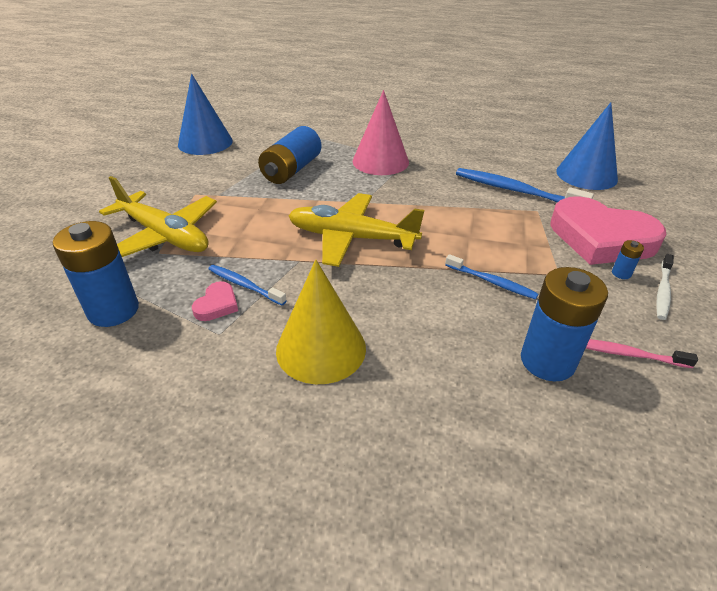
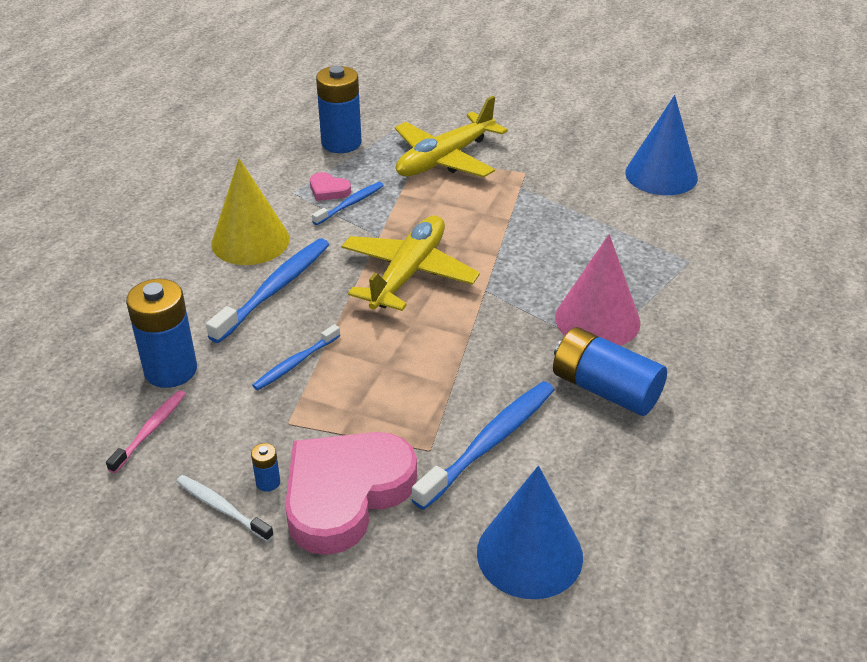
camera: 100 degrees right, 0 degrees up
(291, 170) = (576, 240): blue battery -> blue battery (605, 389)
(399, 313) = (274, 289): none -> blue toothbrush

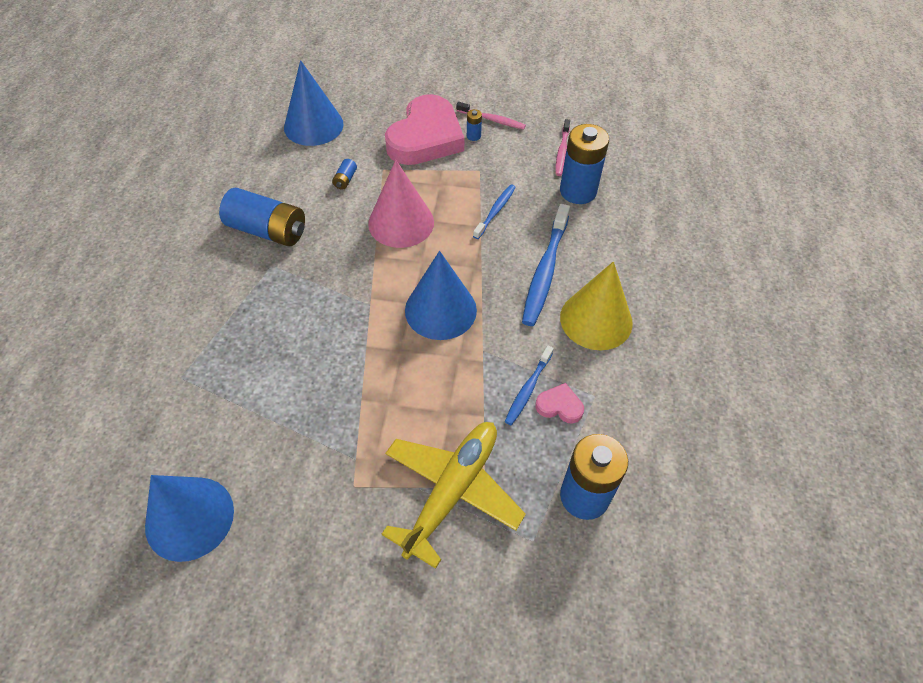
camera: 165 degrees right, 15 degrees up
(222, 508) = (492, 120): white toothbrush -> pink toothbrush
(408, 273) = (440, 310): yellow plane -> blue cone
(489, 443) = (345, 180): blue toothbrush -> blue battery
(597, 319) = (272, 291): pink cone -> pink cone (401, 222)

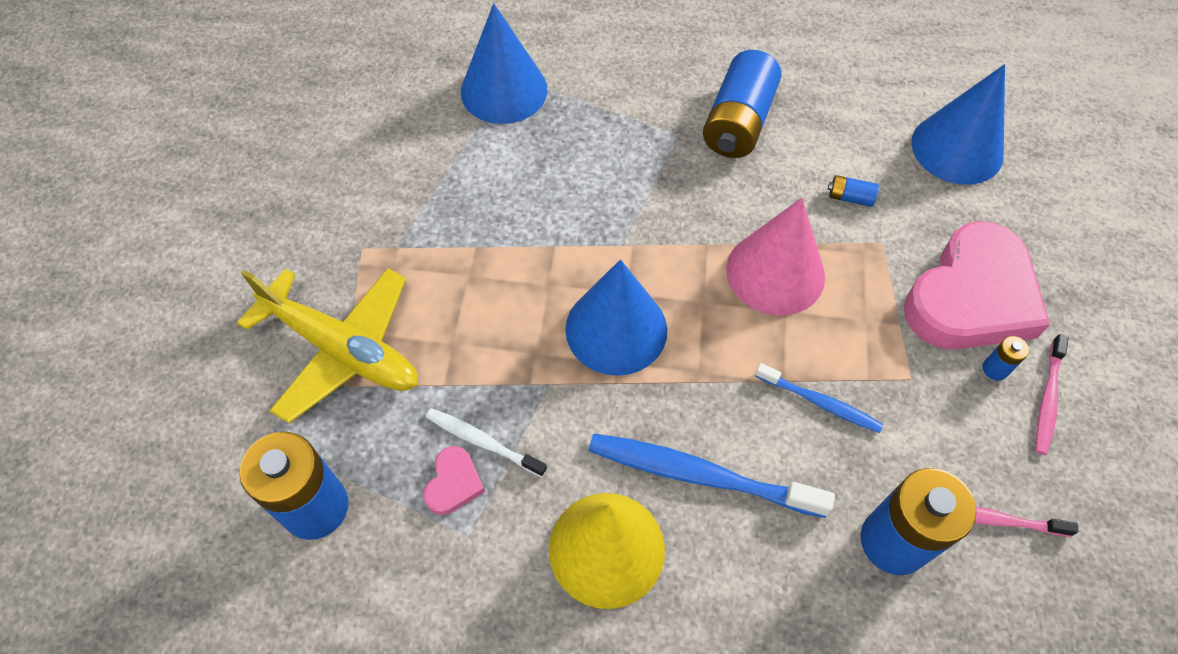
camera: 90 degrees right, 5 degrees up
(189, 518) = (344, 112): blue cone -> blue cone (504, 90)
(425, 137) = (971, 297): pink heart -> pink heart turned 75 degrees counterclockwise
(528, 389) = (483, 441): blue toothbrush -> white toothbrush

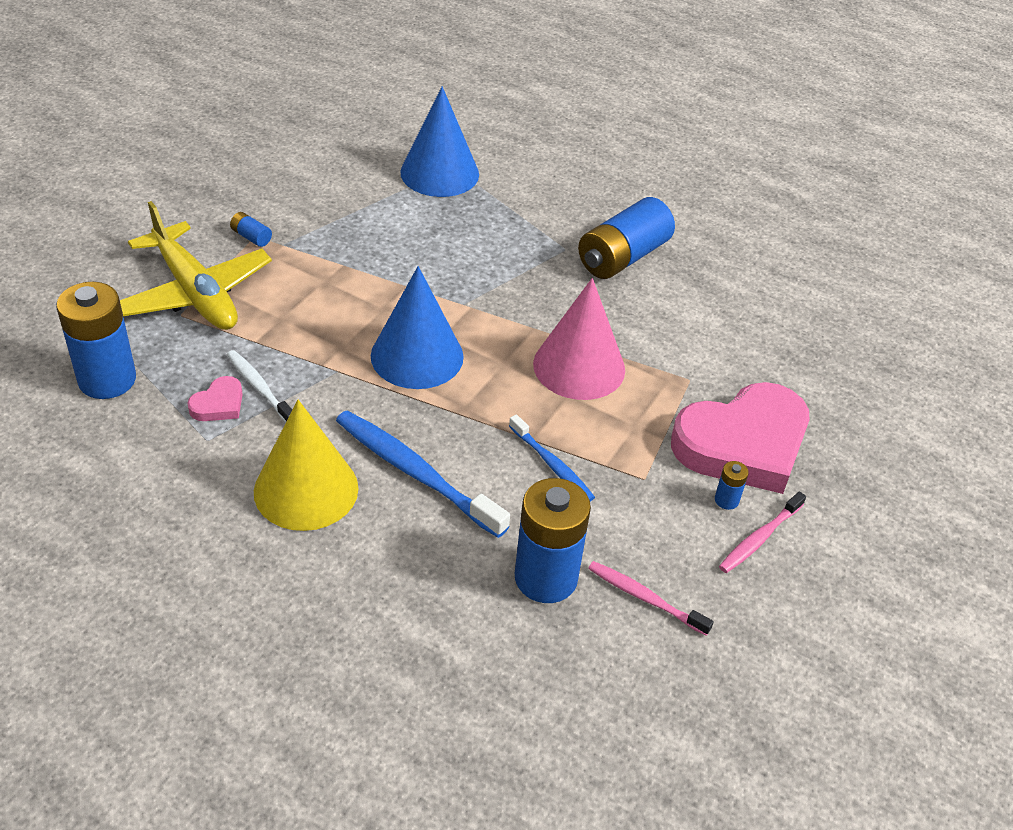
camera: 20 degrees right, 15 degrees down
(850, 197) = (684, 340): blue battery -> blue battery (251, 237)
(957, 148) = (810, 339): blue cone -> none

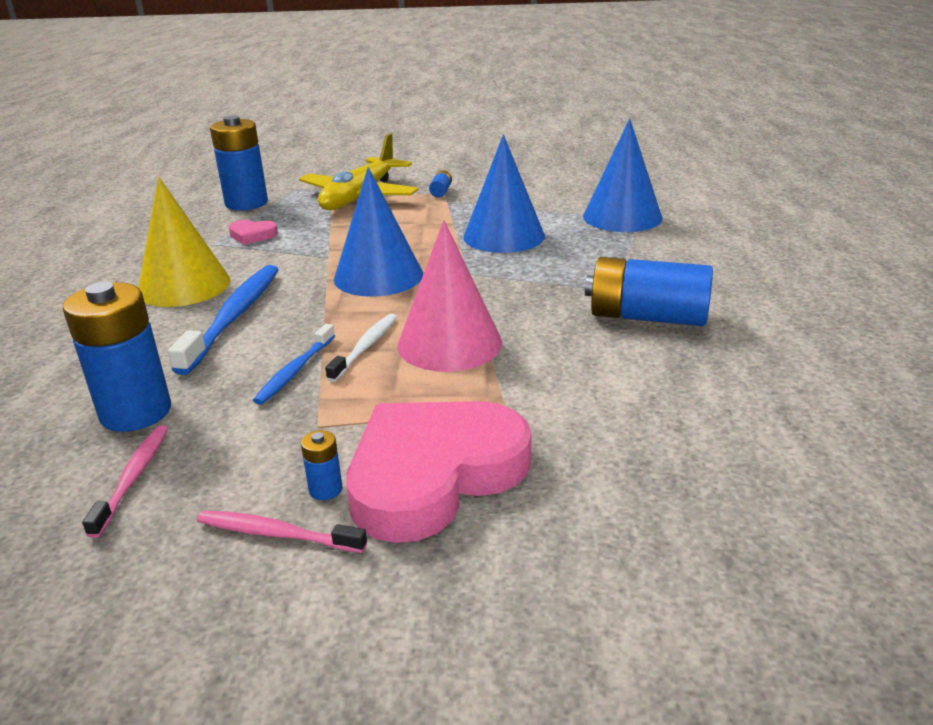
camera: 65 degrees right, 15 degrees down
(259, 387) = (282, 240): white toothbrush -> white toothbrush (365, 347)
(408, 251) = (504, 236): none -> blue cone
(743, 444) = (434, 474): pink heart -> pink heart turned 105 degrees clockwise

